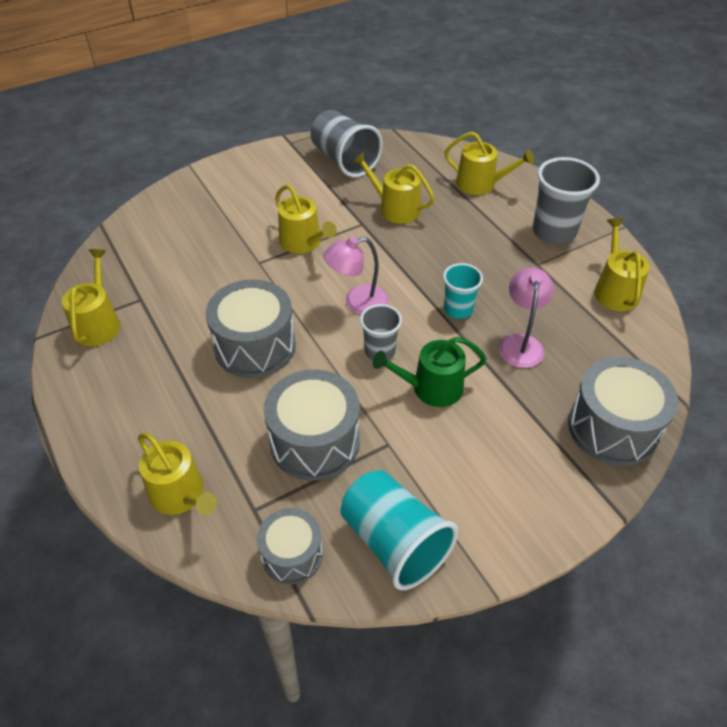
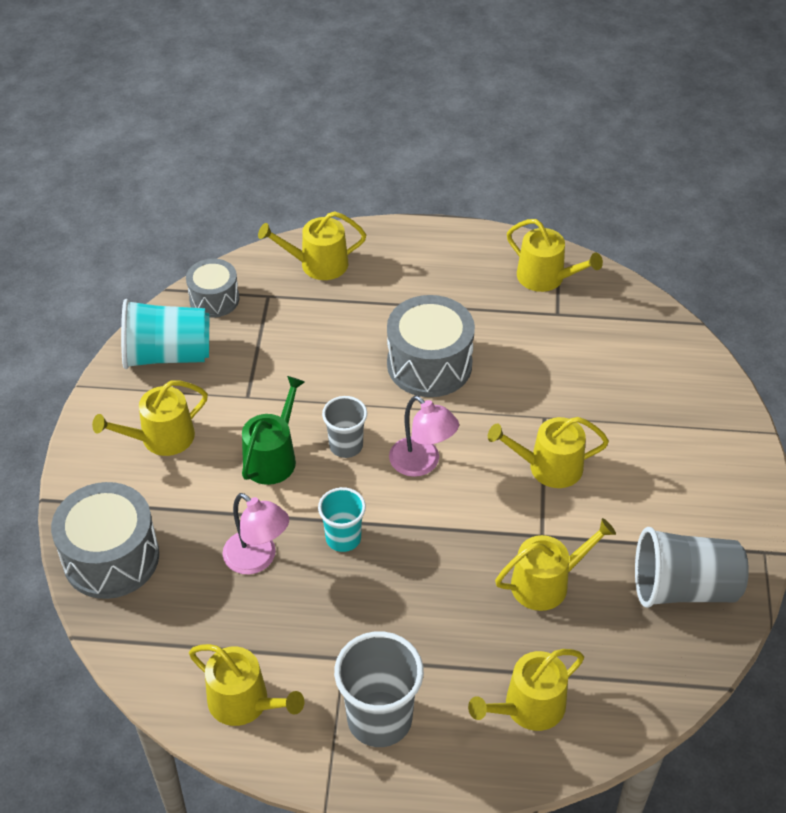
camera: 125 degrees right, 0 degrees up
(314, 441) = (293, 355): grey drum -> none
(357, 302) = (422, 463): pink lamp -> pink lamp turned 120 degrees clockwise
(485, 476) = (161, 438): none -> yellow watering can

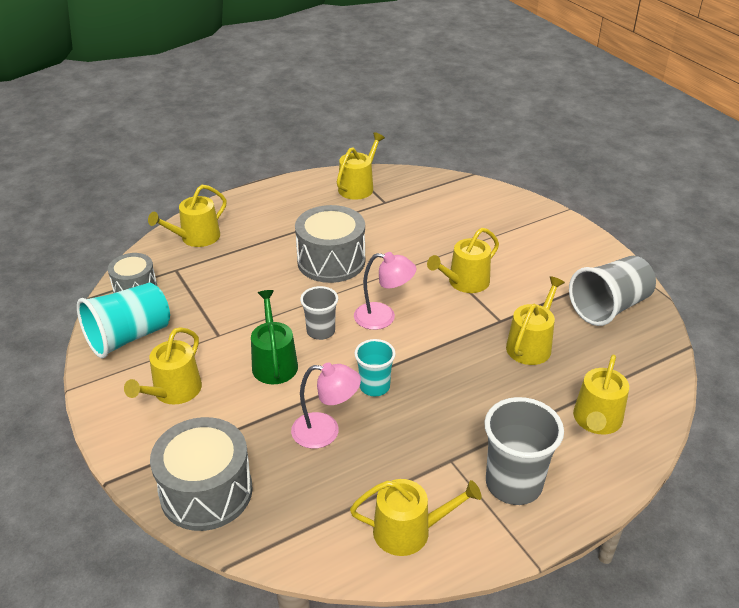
camera: 35 degrees left, 10 degrees down
(546, 278) = (358, 187): yellow watering can -> yellow watering can turned 60 degrees counterclockwise

